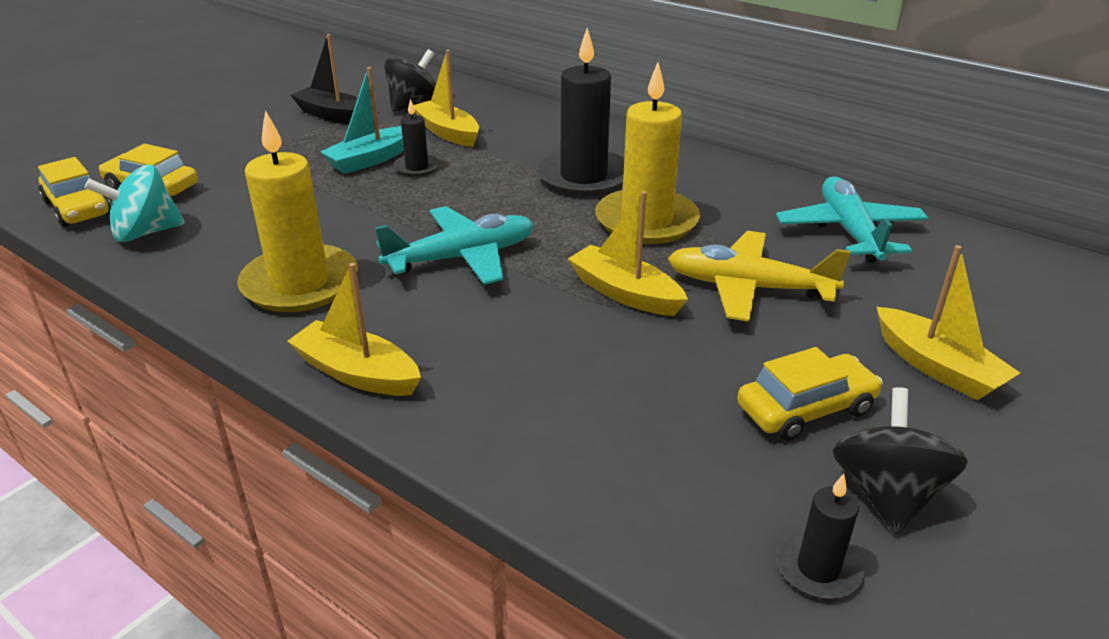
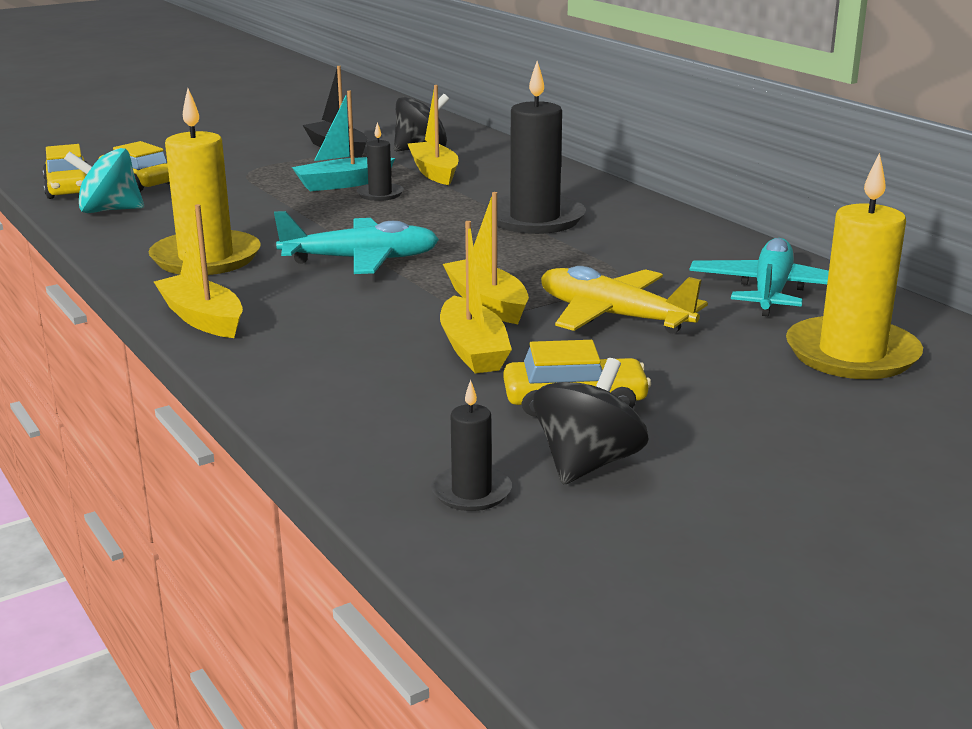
camera: 20 degrees right, 10 degrees down
(646, 221) = (563, 257): yellow candle -> yellow candle (852, 354)
(937, 367) = (743, 396): yellow boat -> yellow boat (473, 350)

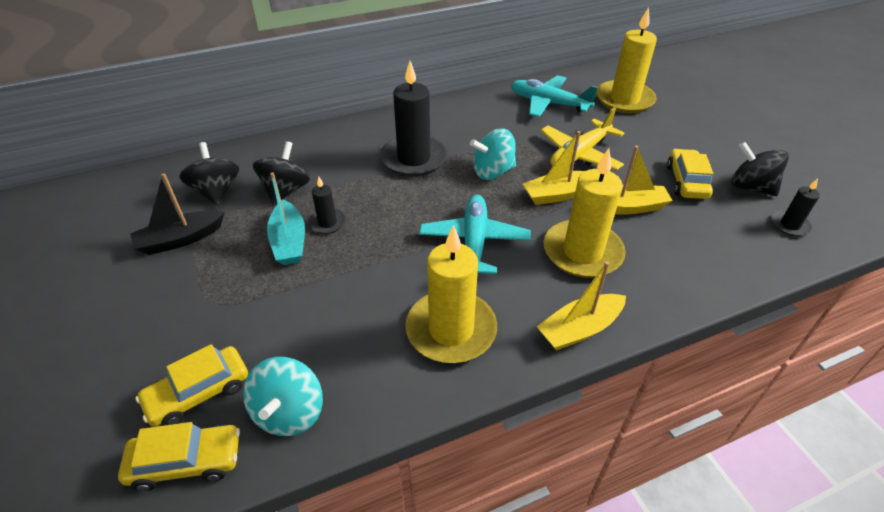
camera: 80 degrees left, 20 degrees up
(353, 319) = (582, 252): none -> yellow candle
(434, 172) = (285, 191): yellow boat -> black spinning top
(526, 262) = (492, 172): none -> turquoise spinning top

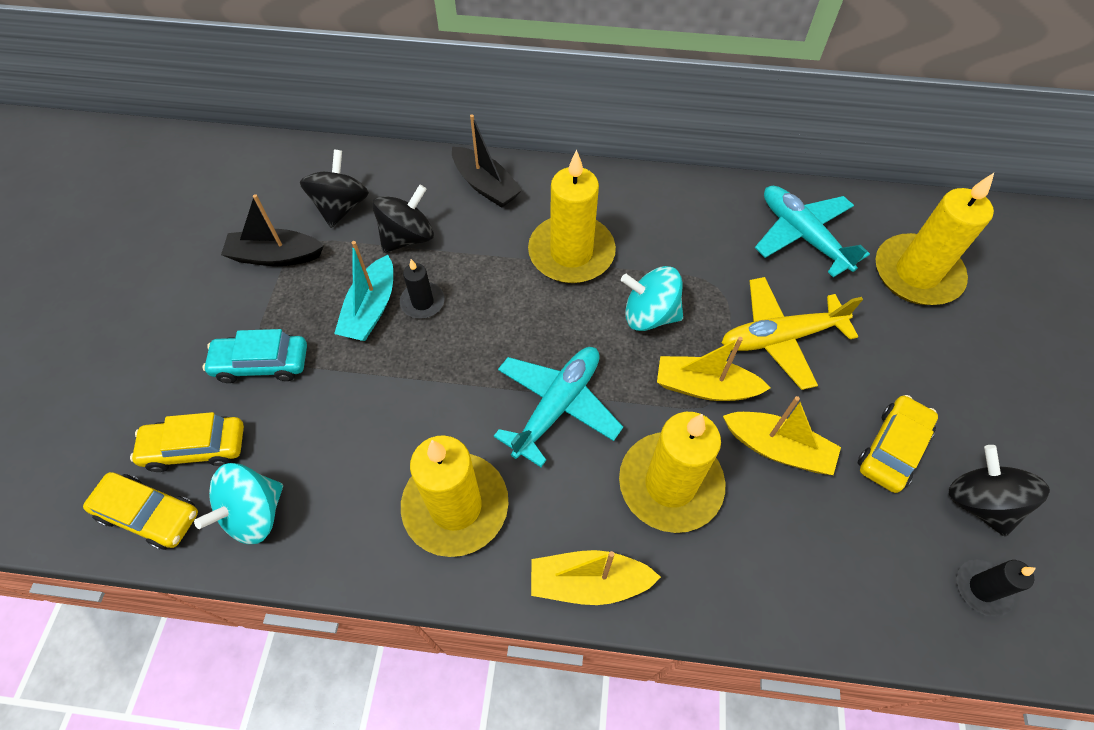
camera: 30 degrees right, 15 degrees up
(219, 311) = (261, 364): none -> turquoise car
(323, 144) = (486, 185): none -> black boat
(414, 159) = (571, 253): black candle -> yellow candle

